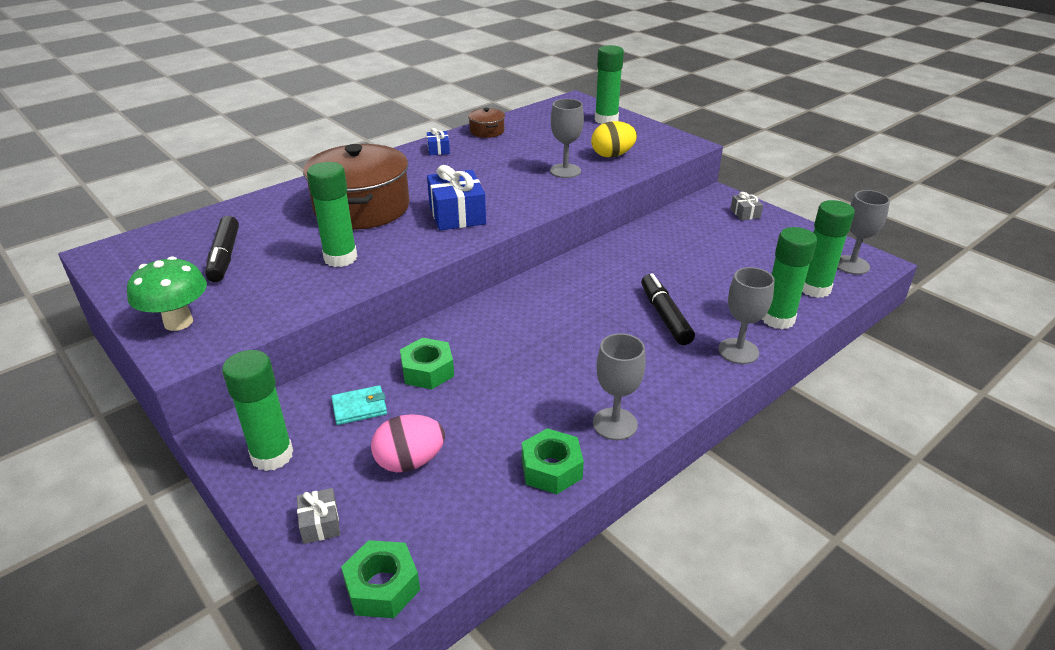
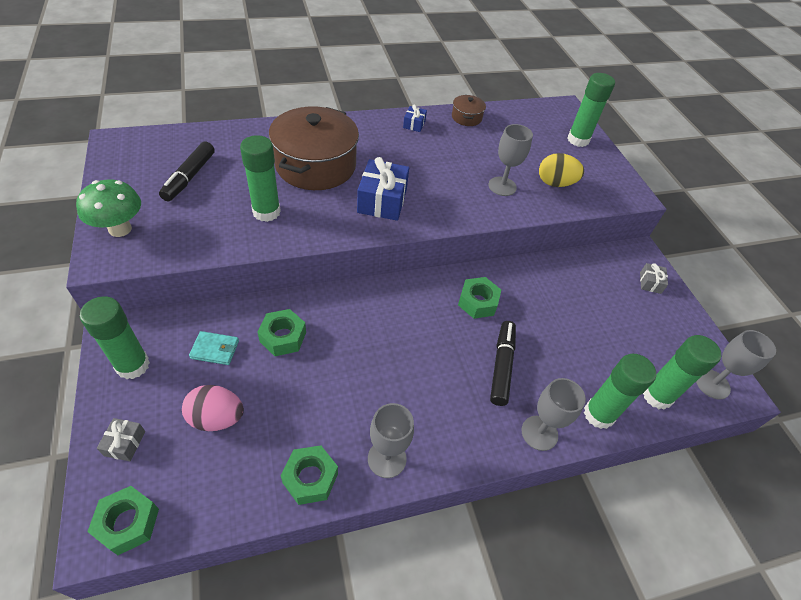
camera: 20 degrees right, 15 degrees up
(603, 277) = (478, 302): none -> green nut

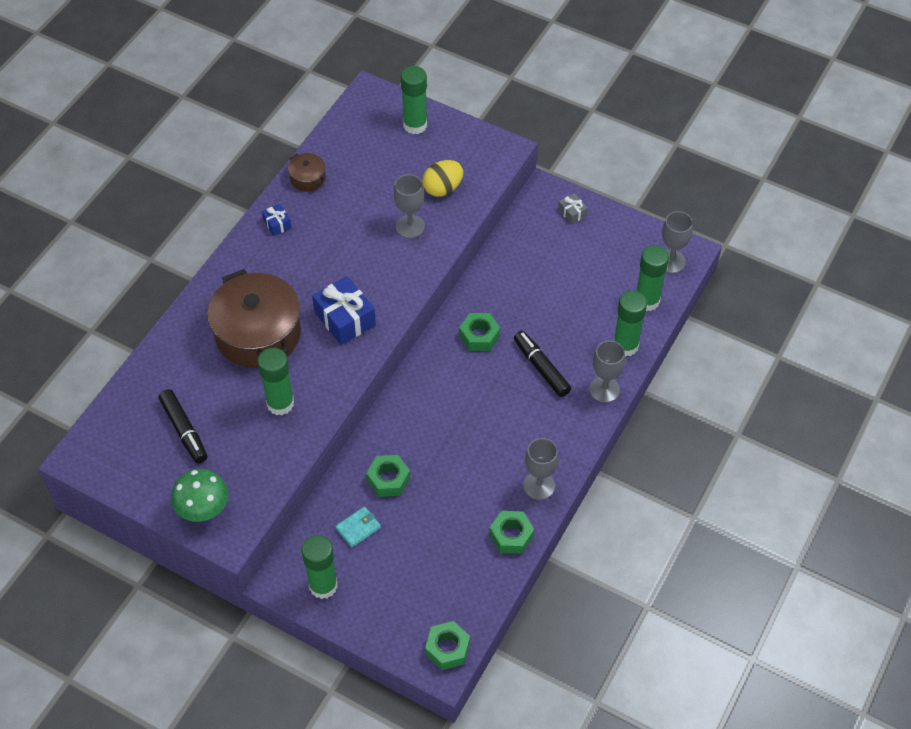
camera: 40 degrees left, 5 degrees up
(125, 443) = (386, 622): grey gift -> none
(216, 418) = (417, 560): pink egg -> none

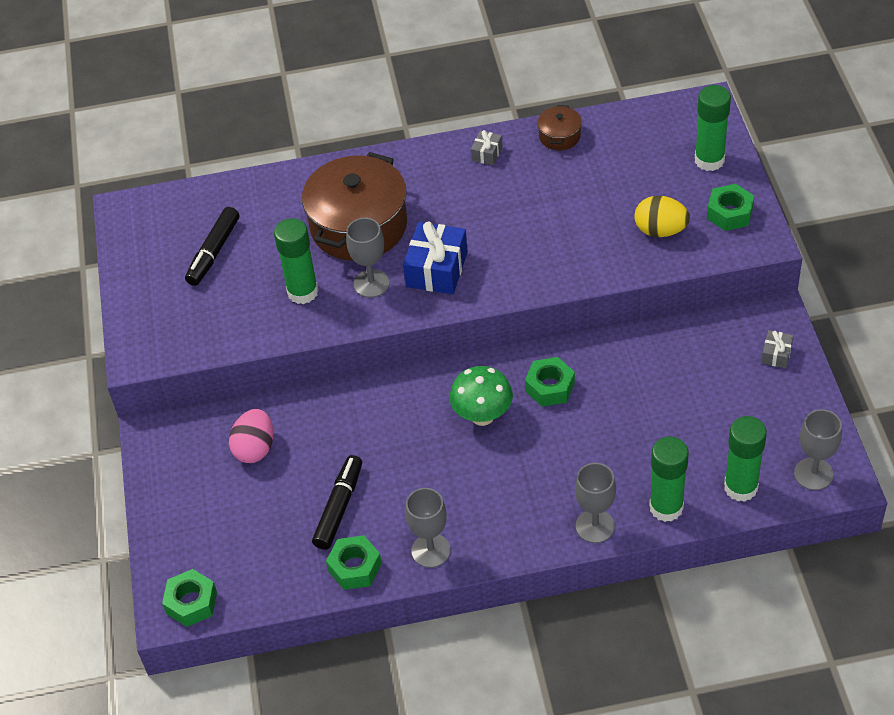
camera: 55 degrees right, 5 degrees down
(204, 510) = (148, 321): green mushroom -> green mushroom (482, 416)
(277, 224) = (487, 153): blue gift -> grey gift
(323, 585) = (174, 466): green glue stick -> none
(358, 528) = (255, 448): turquoise wallet -> pink egg
(388, 479) = (325, 433): green nut -> green nut (729, 213)
(410, 226) = (589, 239): grey goblet -> grey goblet (371, 283)
(541, 368) = (566, 459): black marker -> black marker (339, 507)

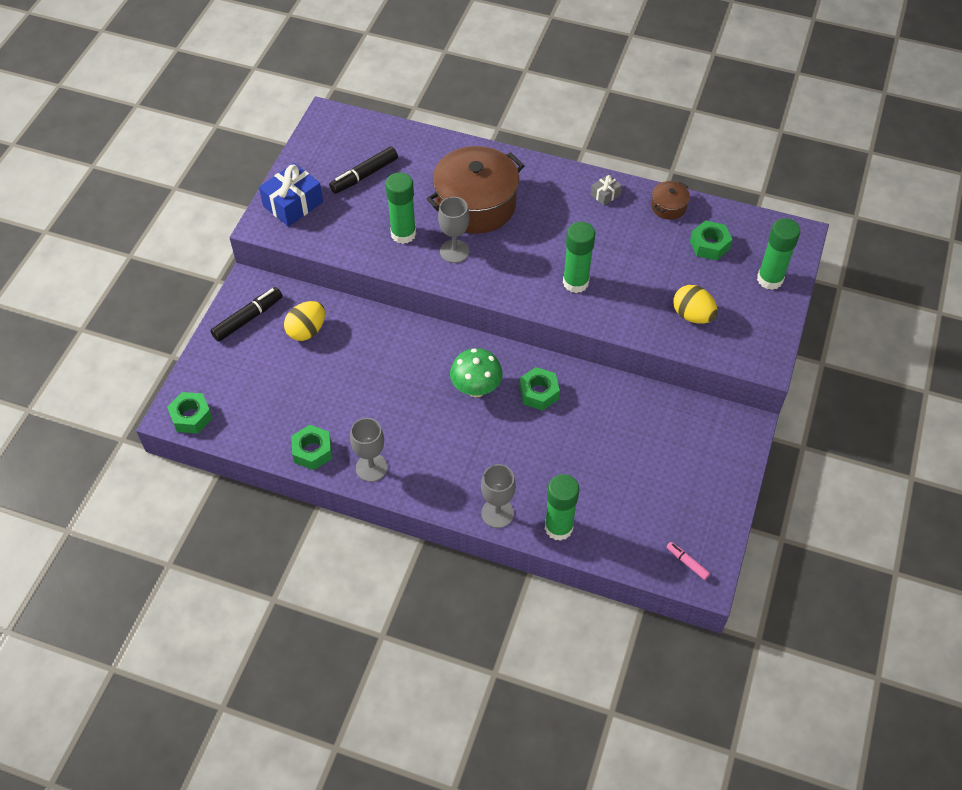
camera: 25 degrees right, 5 degrees up
(255, 448) = (307, 331): pink egg -> yellow egg
(339, 507) = (332, 402): black marker -> black marker (248, 318)
(437, 269) = (507, 264): blue gift -> blue gift (293, 204)
(729, 213) = (755, 328): green nut -> green nut (709, 245)
(740, 487) = (624, 543): green glue stick -> green glue stick (575, 282)
(776, 354) = (725, 456): grey gift -> none
(813, 474) = (687, 562): grey goblet -> pink marker

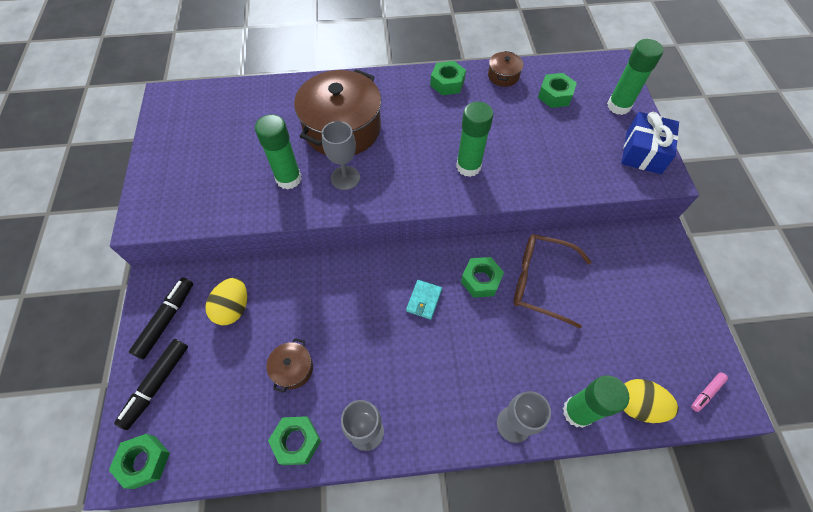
camera: 25 degrees left, 5 degrees up
(293, 204) = (165, 188): blue gift -> blue gift (643, 152)
(334, 397) = (293, 369): none -> brown pot
(364, 175) = (225, 137): black marker -> black marker (157, 384)
(476, 389) = (424, 300): green mushroom -> turquoise wallet
(594, 416) = (540, 282): none -> brown glasses
(605, 194) = (447, 83): grey gift -> green nut
(687, 562) = (706, 393): pink marker -> pink marker turned 60 degrees counterclockwise
(692, 315) = (581, 159): yellow egg -> yellow egg (638, 405)

